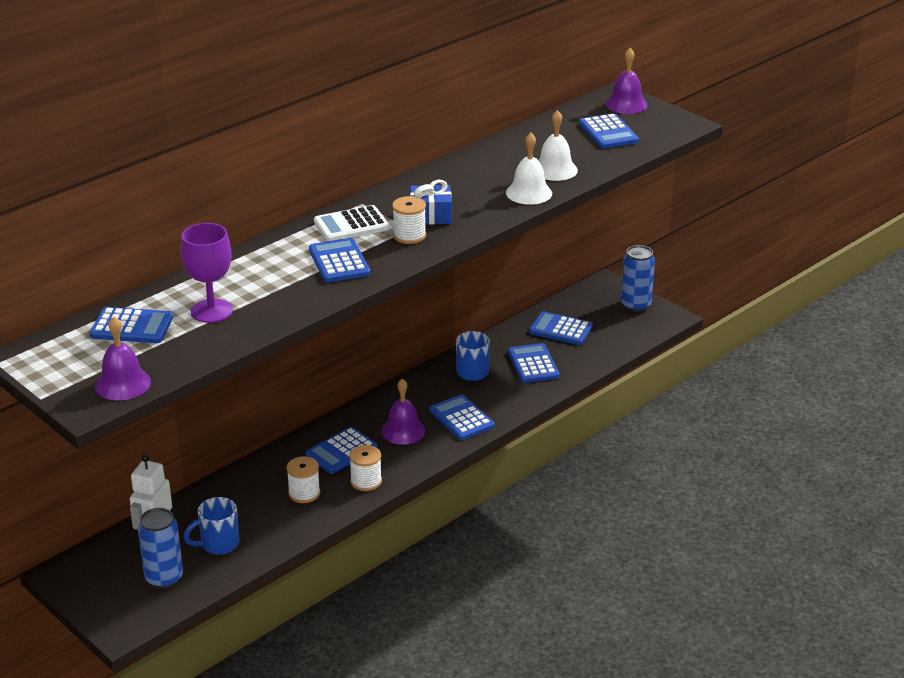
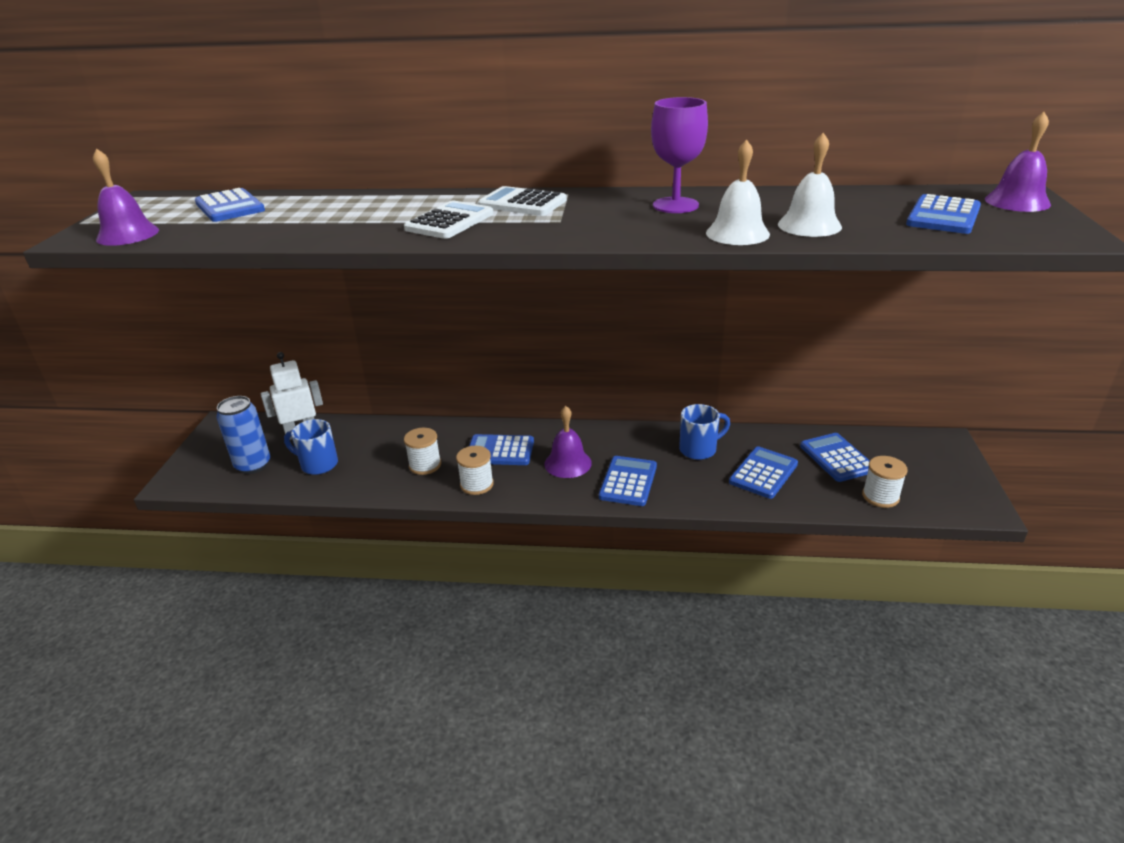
camera: 50 degrees right, 0 degrees up
(211, 311) = (291, 217): purple goblet -> purple goblet (675, 205)
(339, 262) = (449, 221): blue calculator -> white calculator
(409, 236) = (547, 225): white spool -> white spool (880, 496)
(431, 215) = (602, 218): blue gift -> none
(635, 305) = (955, 476): blue can -> none

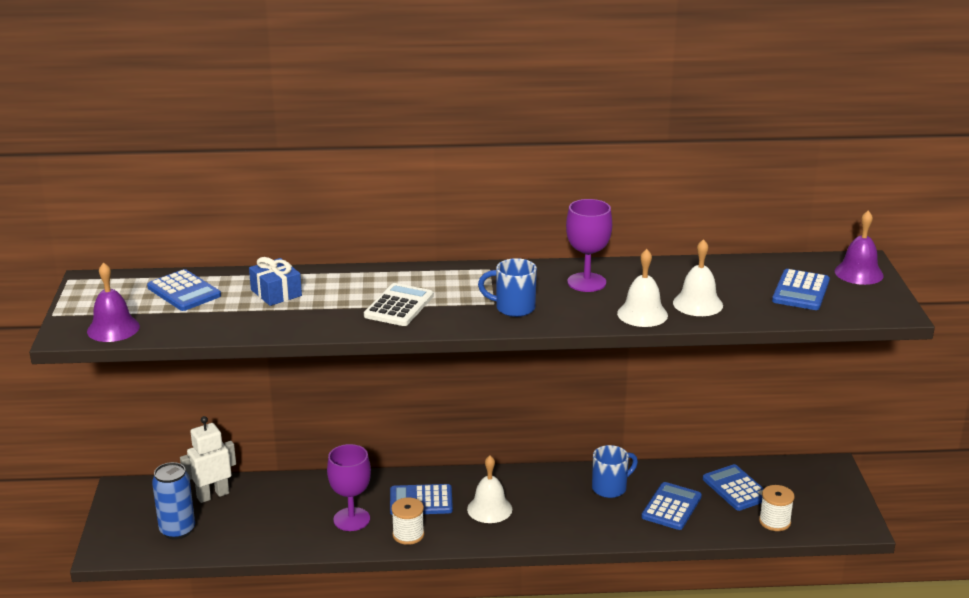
camera: 10 degrees left, 5 degrees down
(318, 464) = (244, 525): blue mug -> blue mug (513, 308)
(324, 209) = (276, 293): none -> blue gift
(425, 465) = (351, 519): white spool -> purple goblet
(522, 203) = (453, 282): white calculator -> none
(568, 463) = (489, 509): purple bell -> white bell
(628, 481) = (550, 522): blue calculator -> none

